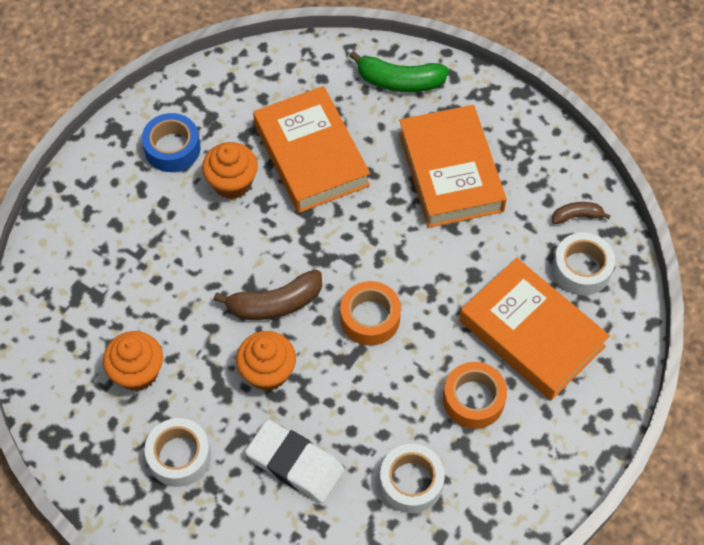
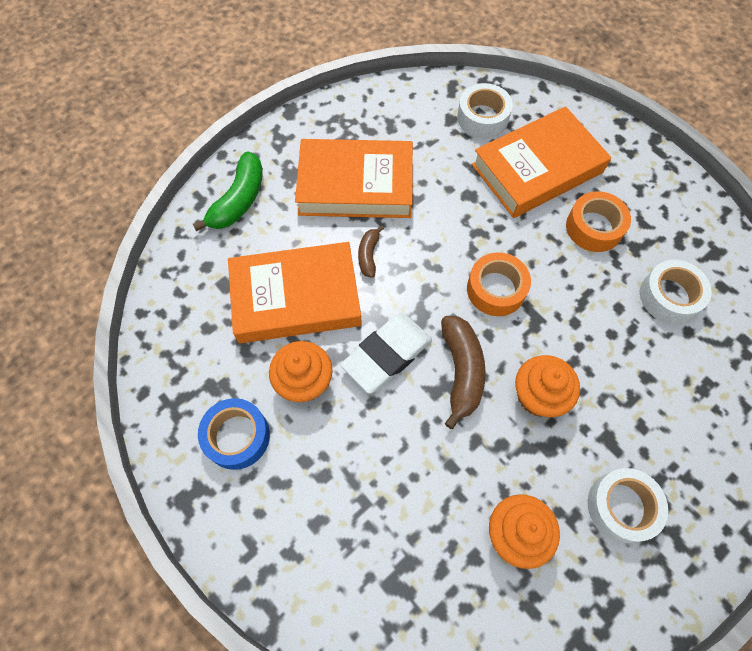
camera: 75 degrees left, 5 degrees up
(295, 464) = (641, 392): white eraser -> white eraser (387, 355)
(577, 216) = (430, 107): brown banana -> brown banana (369, 255)

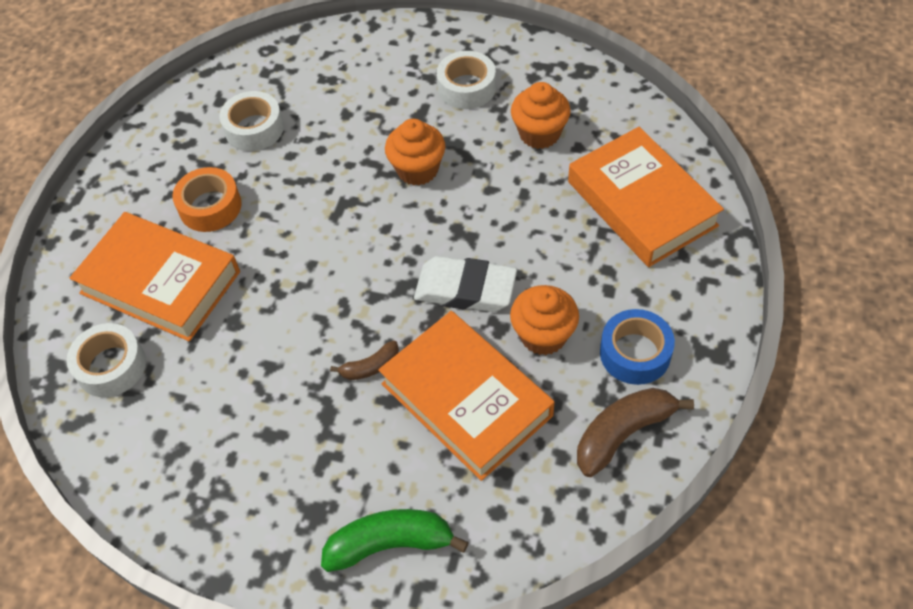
camera: 120 degrees left, 10 degrees down
(355, 185) = (288, 434): orange book -> orange book (641, 203)
(461, 371) = (437, 229): brown banana -> brown banana (623, 433)
(496, 289) = (334, 245): orange tape -> none

